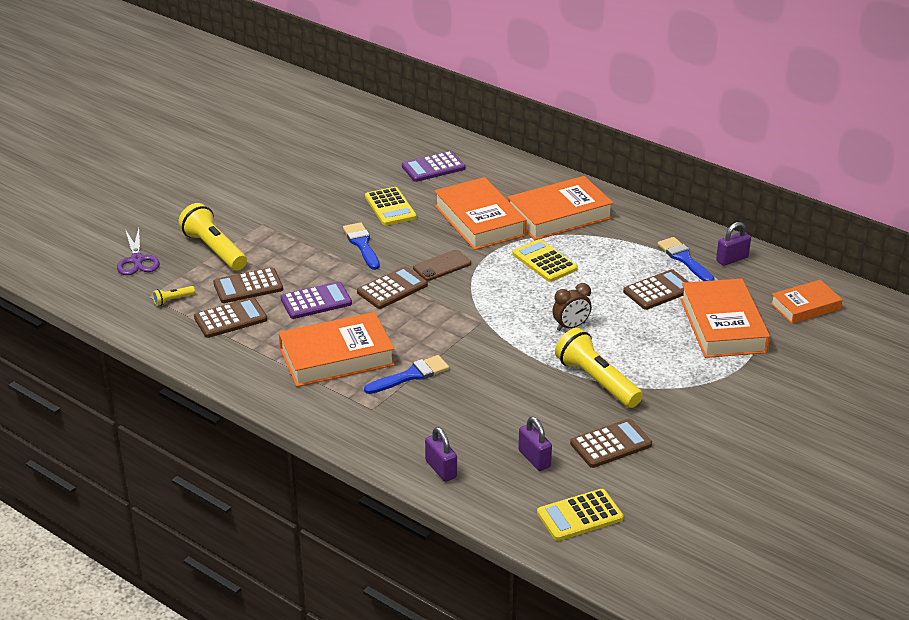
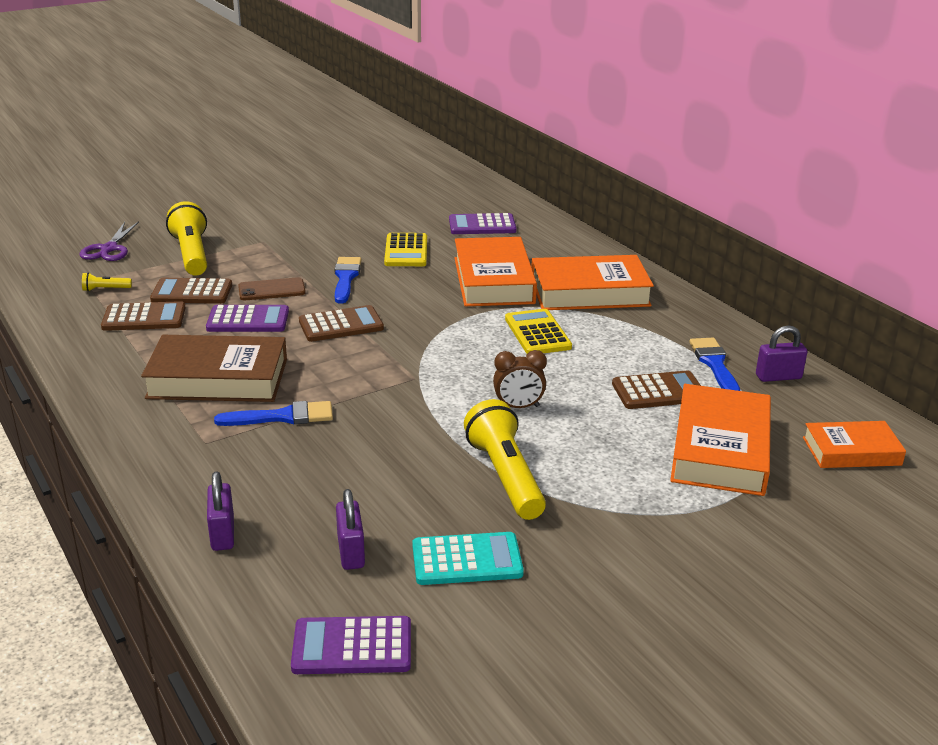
camera: 20 degrees right, 5 degrees down
(337, 357) = (218, 379): orange book -> brown book
(442, 266) = (415, 314): brown phone -> brown phone (271, 290)
(580, 516) = (352, 647): yellow calculator -> purple calculator
(610, 444) = (467, 560): brown calculator -> turquoise calculator

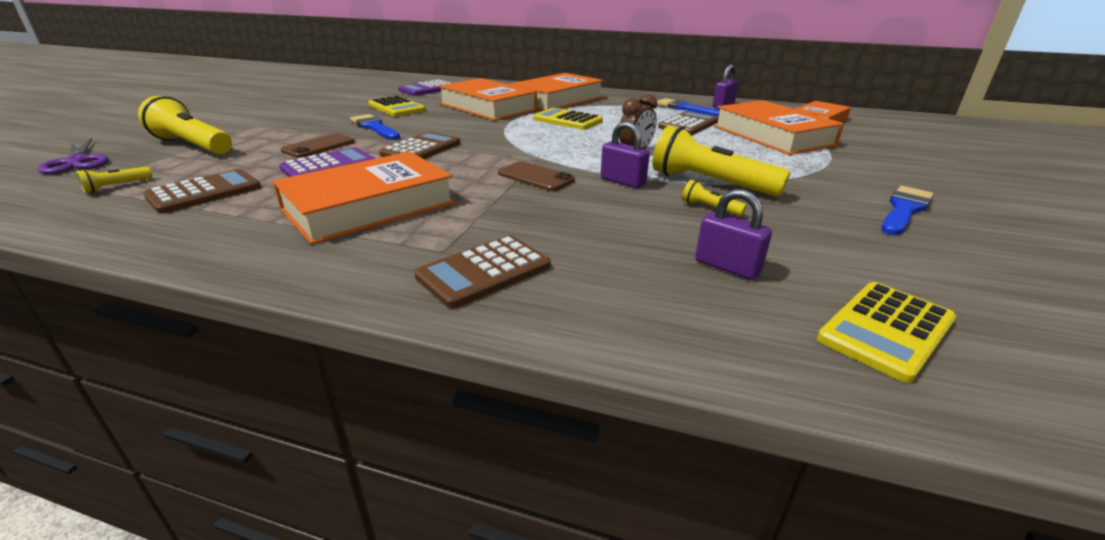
camera: 40 degrees left, 0 degrees up
(192, 292) = (235, 165): brown calculator -> brown calculator (484, 271)
(218, 379) = (369, 206): brown book -> orange book
(223, 534) = (602, 308): purple padlock -> purple padlock (622, 181)
(282, 417) = (482, 209): blue brush -> blue brush (904, 210)
(352, 647) = (886, 330): purple calculator -> yellow calculator
(375, 400) = (536, 177): none -> brown phone
(448, 500) = (709, 208): none -> yellow flashlight
(467, 560) = (801, 233): turquoise calculator -> none

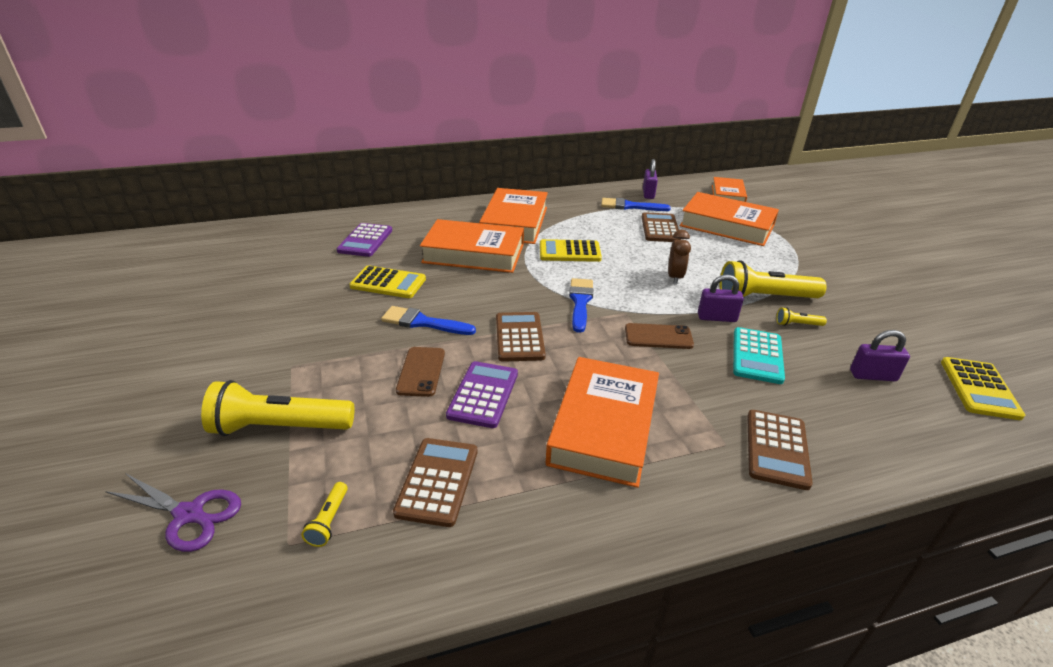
camera: 35 degrees left, 5 degrees up
(610, 213) = (757, 356): none -> turquoise calculator
(904, 210) = (878, 283): blue brush -> blue brush (580, 302)

